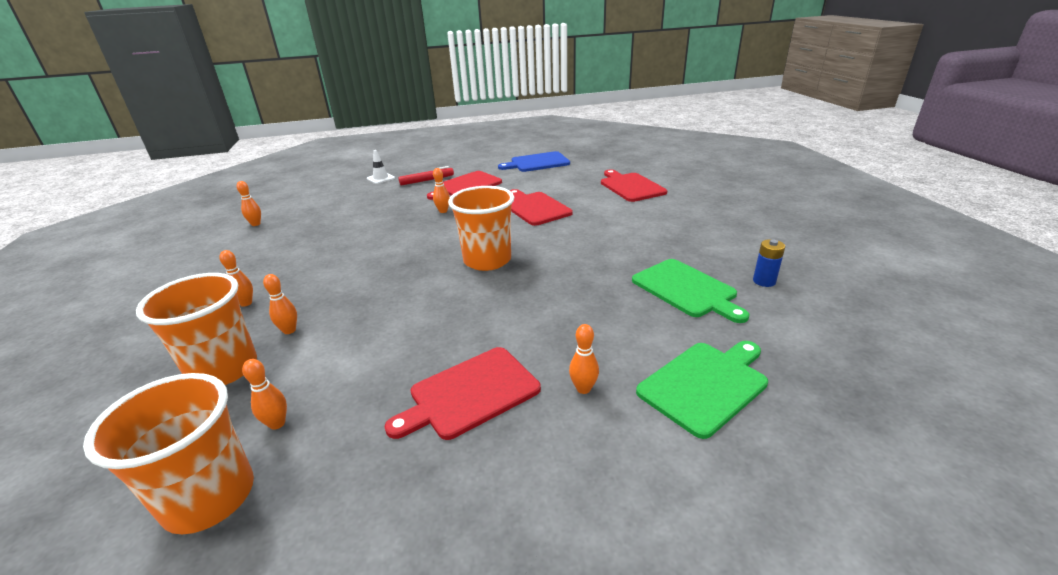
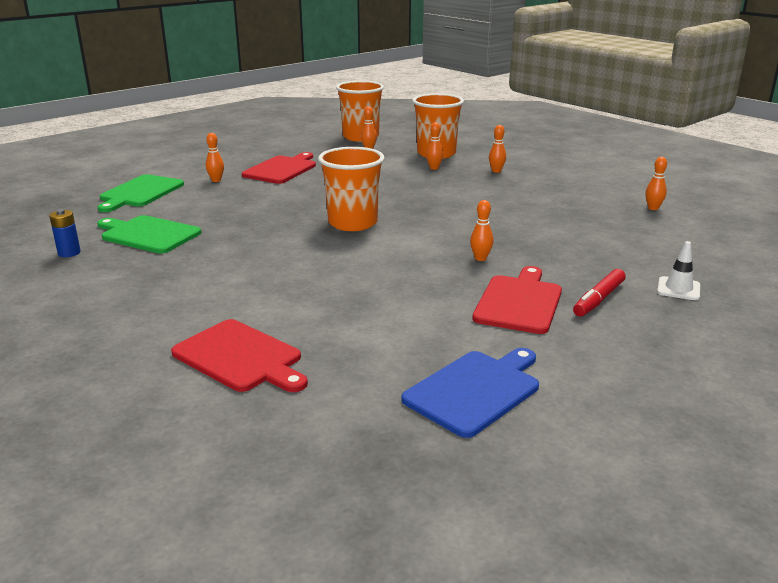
camera: 150 degrees right, 5 degrees down
(535, 207) = (366, 286): red cutting board -> none

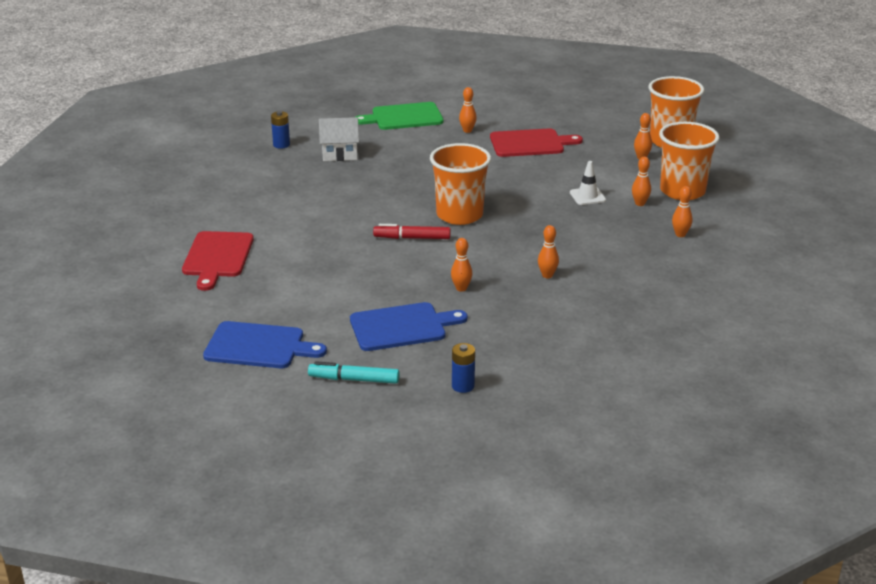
camera: 55 degrees right, 5 degrees up
(148, 234) = (340, 154): green cutting board -> white house
(519, 302) = (402, 327): red cutting board -> blue cutting board
(598, 299) = (447, 359): red marker -> red marker (412, 238)
(598, 355) = (354, 379): none -> turquoise marker
(653, 208) = (698, 340): orange bowling pin -> orange bowling pin (547, 275)
(653, 306) = (463, 386): none -> blue battery
(678, 289) = (513, 391): white traffic cone -> white traffic cone (587, 196)

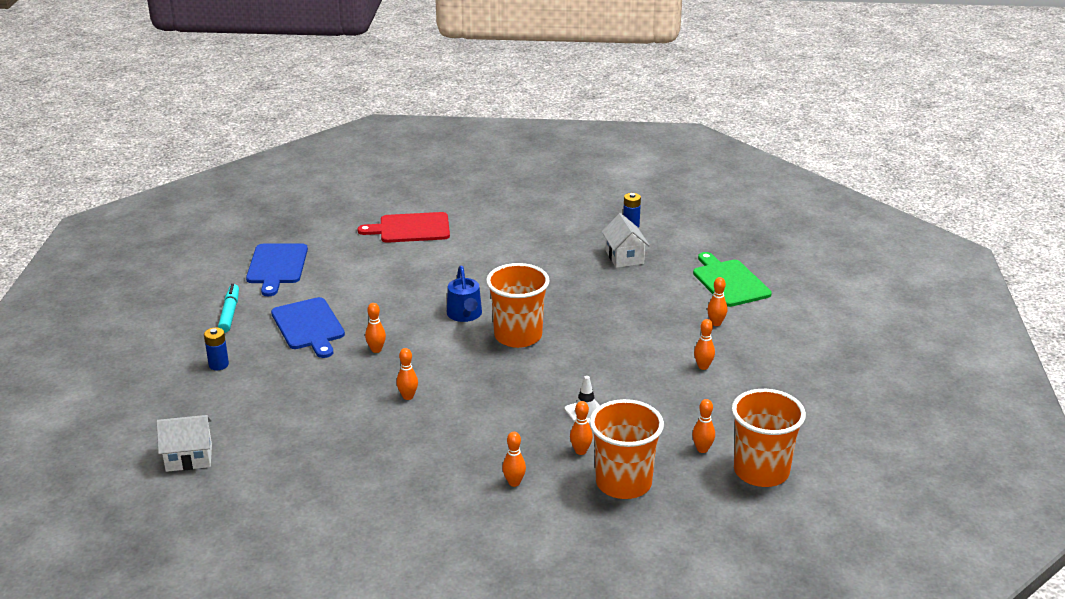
camera: 80 degrees right, 0 degrees up
(412, 238) = (465, 314): red marker -> blue watering can
(530, 143) = (703, 366): red cutting board -> orange bowling pin
(633, 402) = (189, 458): none -> white house

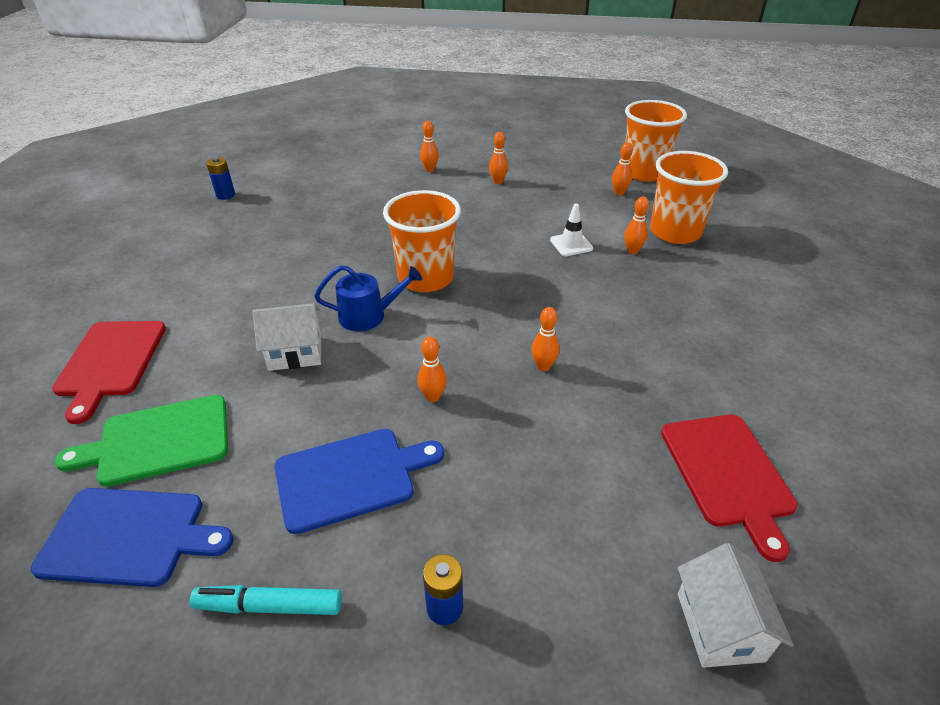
camera: 85 degrees left, 10 degrees up
(296, 476) = (728, 474): none -> red cutting board
(514, 483) = (691, 292): orange bowling pin -> none
(624, 257) = (289, 203): white house -> white house (295, 353)
(729, 281) = (362, 157): green cutting board -> green cutting board (158, 441)

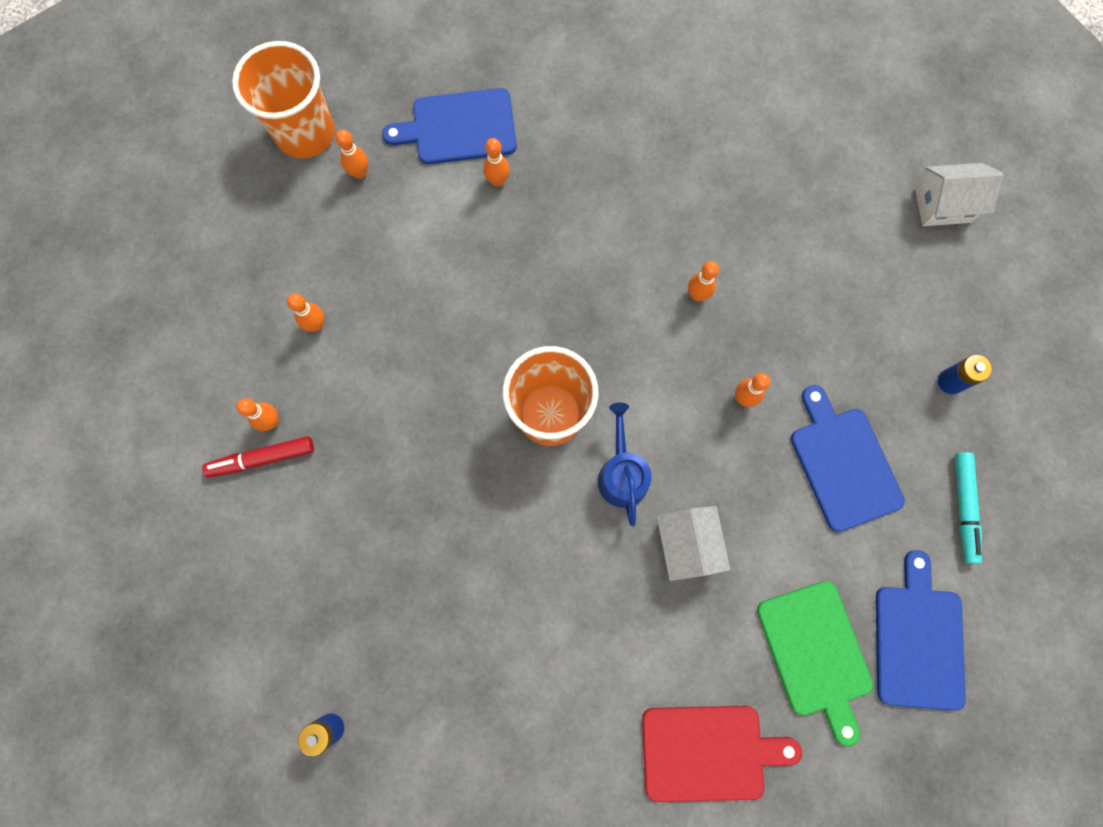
camera: 90 degrees left, 35 degrees up
(405, 168) = (262, 458): none -> red marker
(571, 244) = (482, 245): white traffic cone -> none
(675, 232) = (459, 127): orange cup -> blue cutting board
(728, 474) = (816, 167): red cutting board -> none

